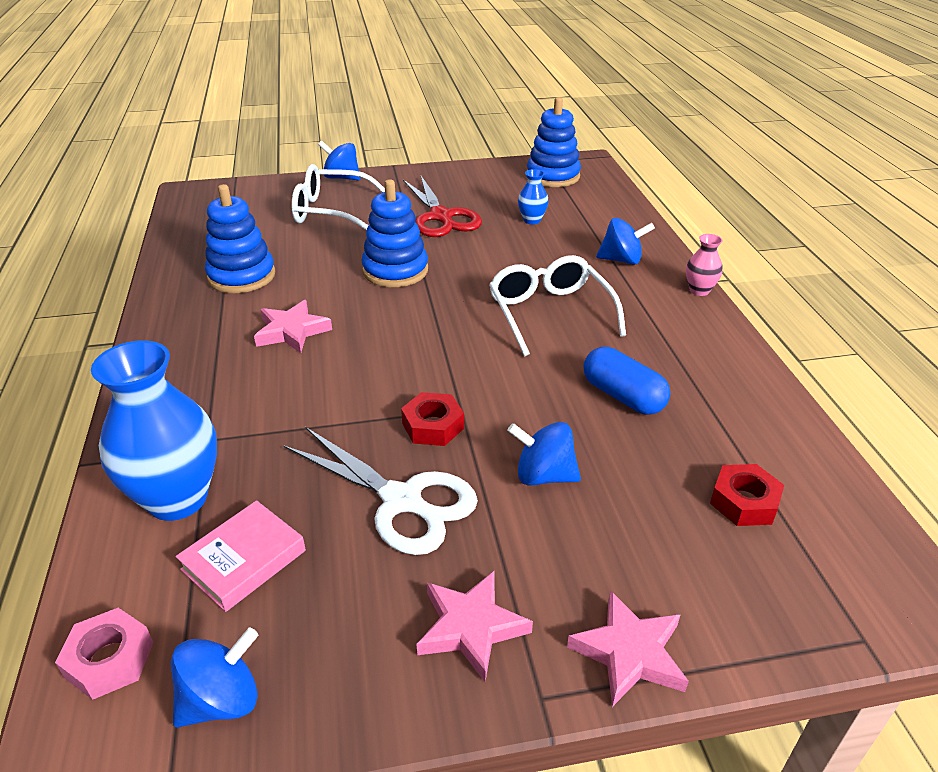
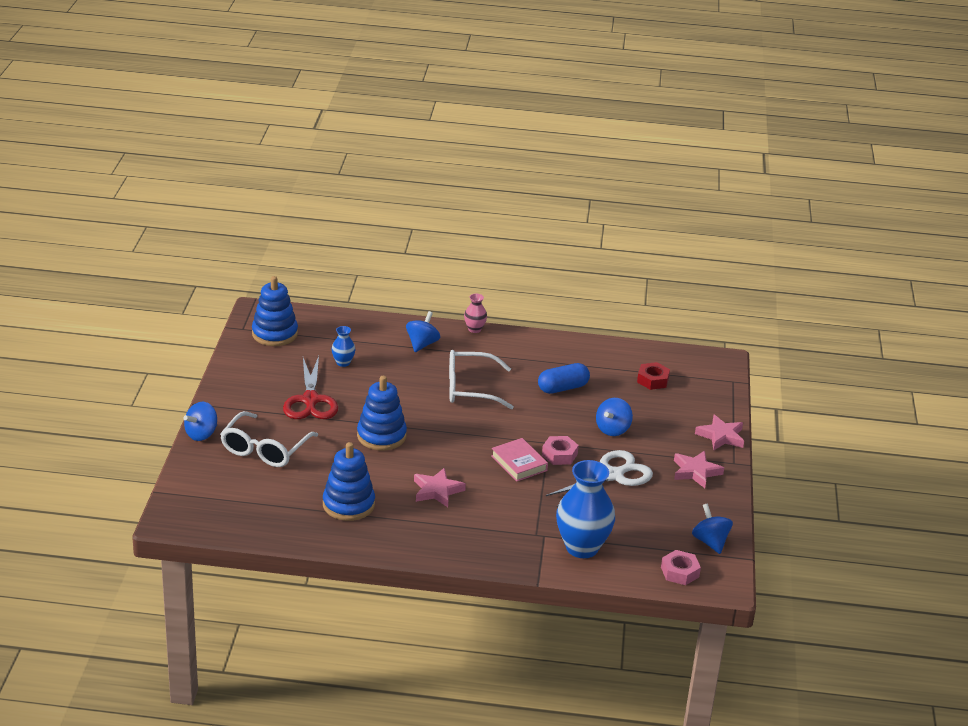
camera: 75 degrees left, 5 degrees down
(244, 560) = (634, 529): pink book -> pink book (519, 463)
(433, 426) = (559, 455): red nut -> pink nut
(441, 217) = (310, 400): red scissors -> red scissors turned 90 degrees clockwise

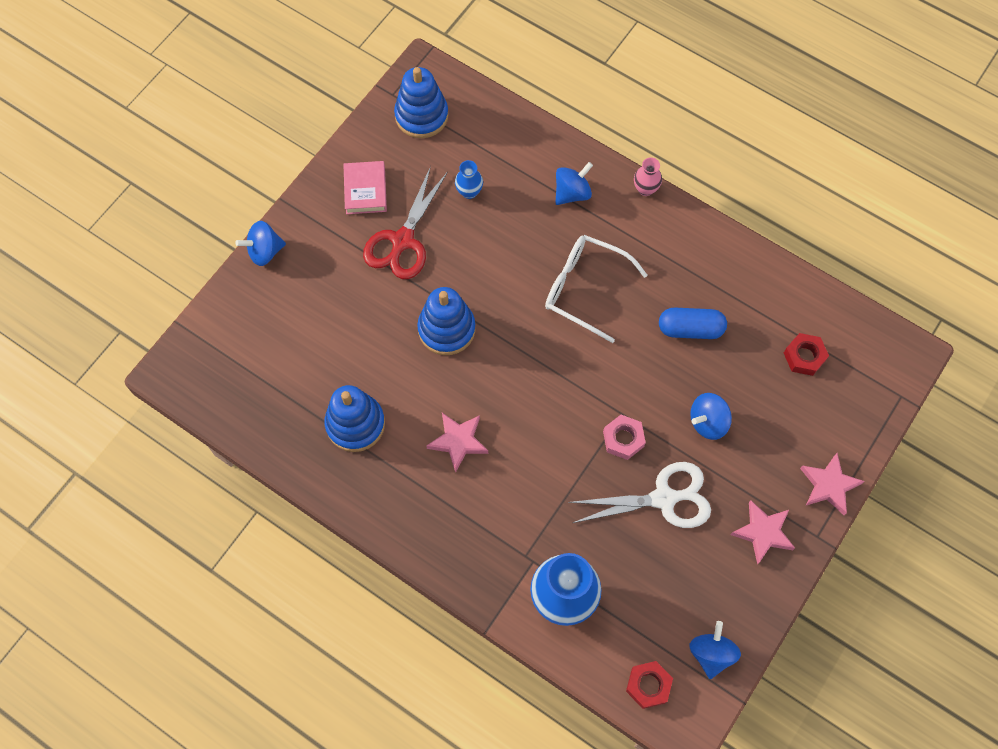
camera: 30 degrees right, 35 degrees up
(265, 449) = (316, 301): white glasses -> none
(519, 463) = (570, 434): pink book -> pink book (365, 190)
(680, 572) = (648, 685): pink nut -> red nut

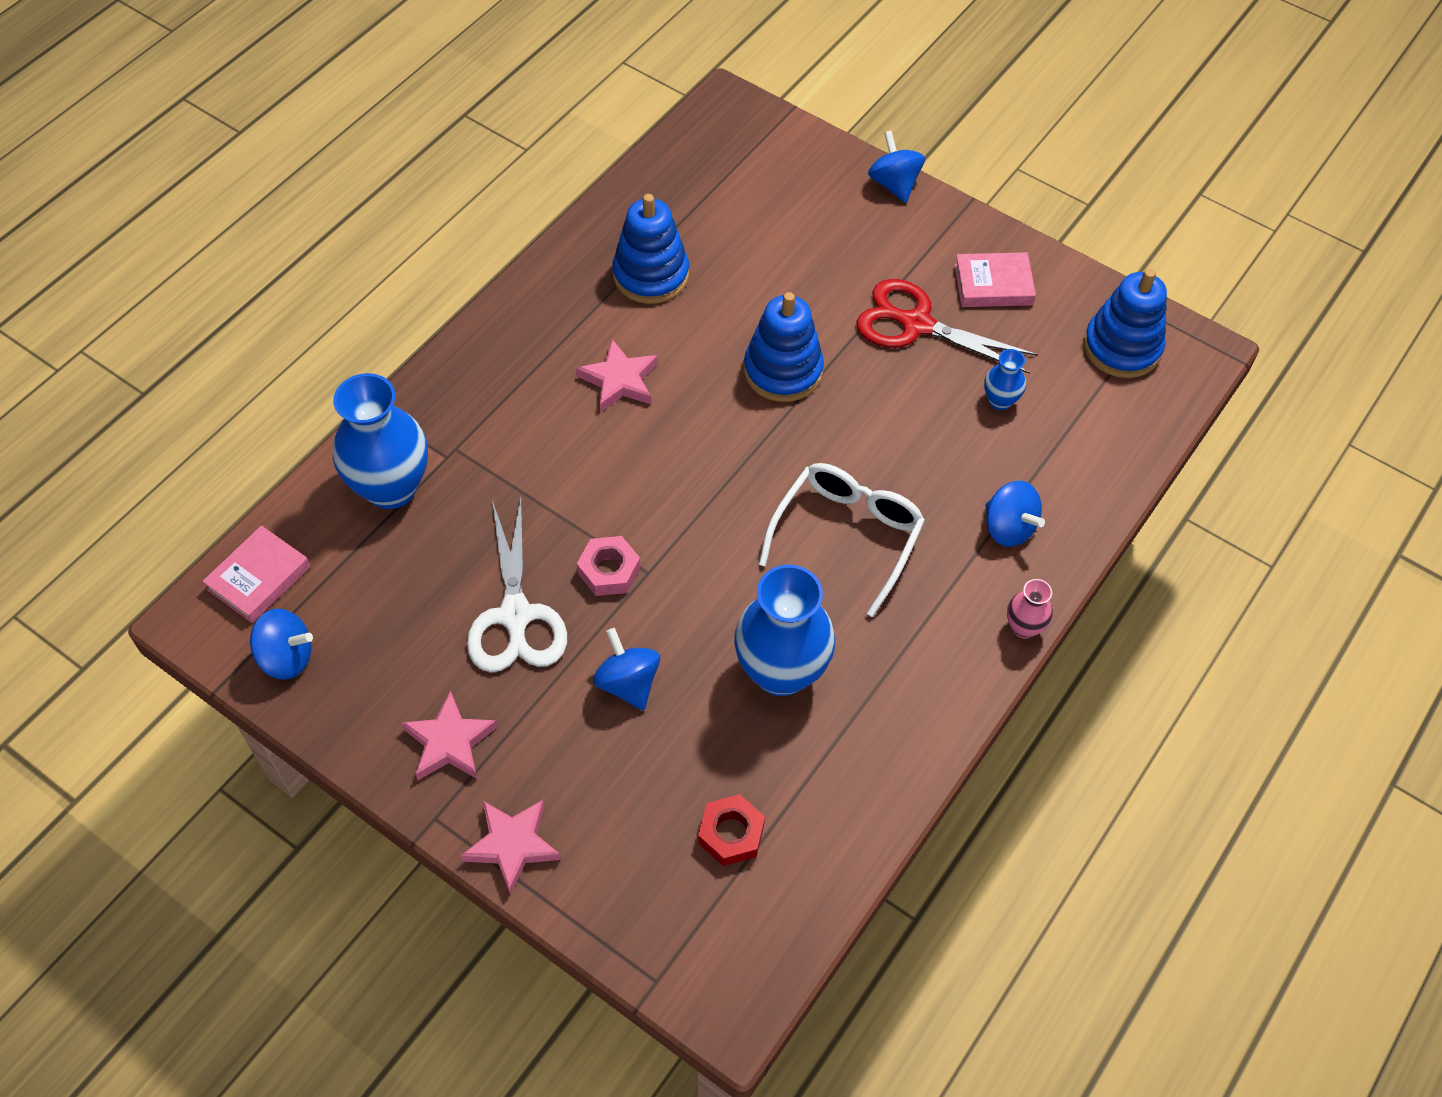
camera: 90 degrees right, 10 degrees down
(648, 685) = (259, 578): red nut -> pink book
(690, 329) = (781, 672): blue capsule -> blue vase

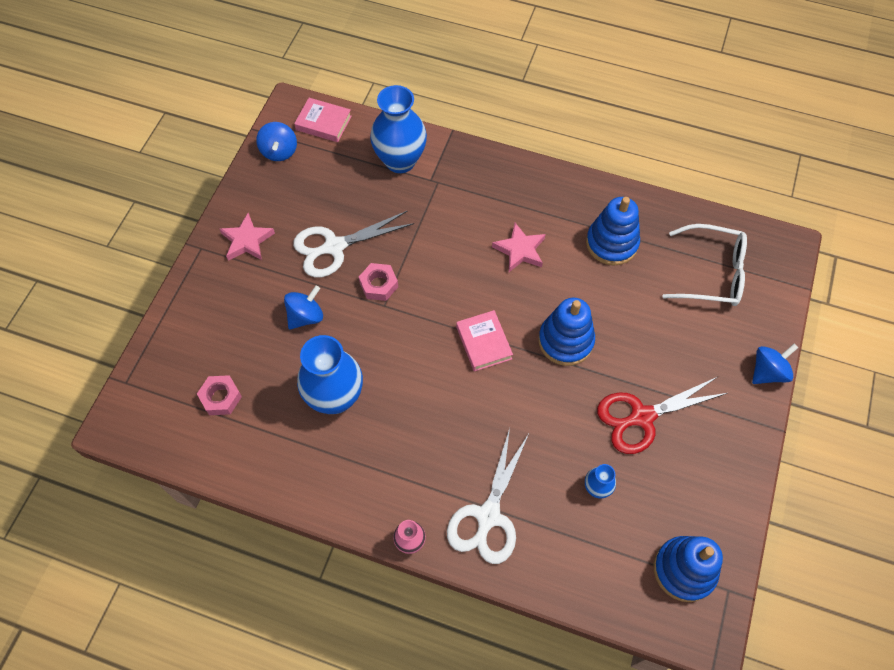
camera: 75 degrees right, 5 degrees up
(512, 845) = (192, 289): pink star -> none
(731, 834) = (221, 397): red nut -> pink nut
(847, 536) = (447, 412): white glasses -> white glasses (712, 273)
(917, 324) = (642, 417): red scissors -> red scissors turned 120 degrees counterclockwise
(993, 285) = (703, 462): pink book -> pink book (483, 343)
(1008, 528) = (488, 516): blue spinning top -> white scissors

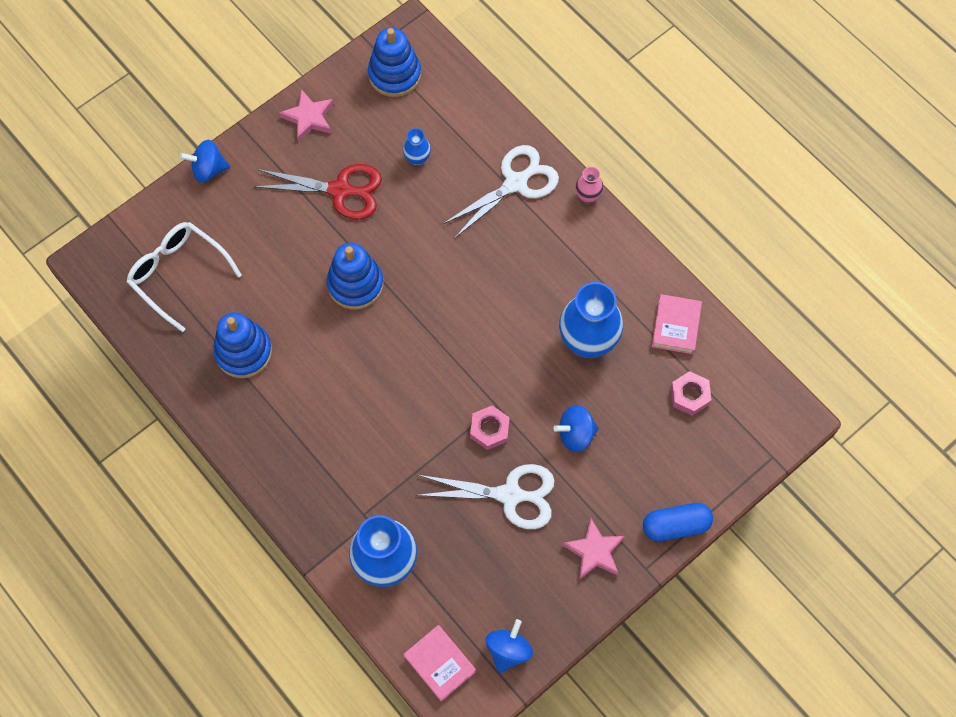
camera: 150 degrees left, 5 degrees up
(189, 289) = (675, 526): none -> blue capsule
(483, 343) = (428, 321): pink book -> pink book (676, 326)
(520, 250) = (334, 392): pink star -> pink star (309, 117)

